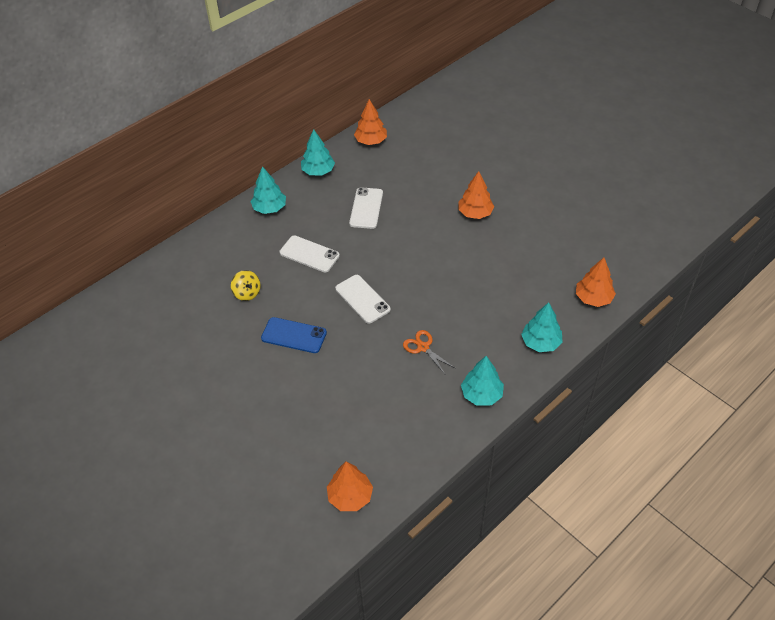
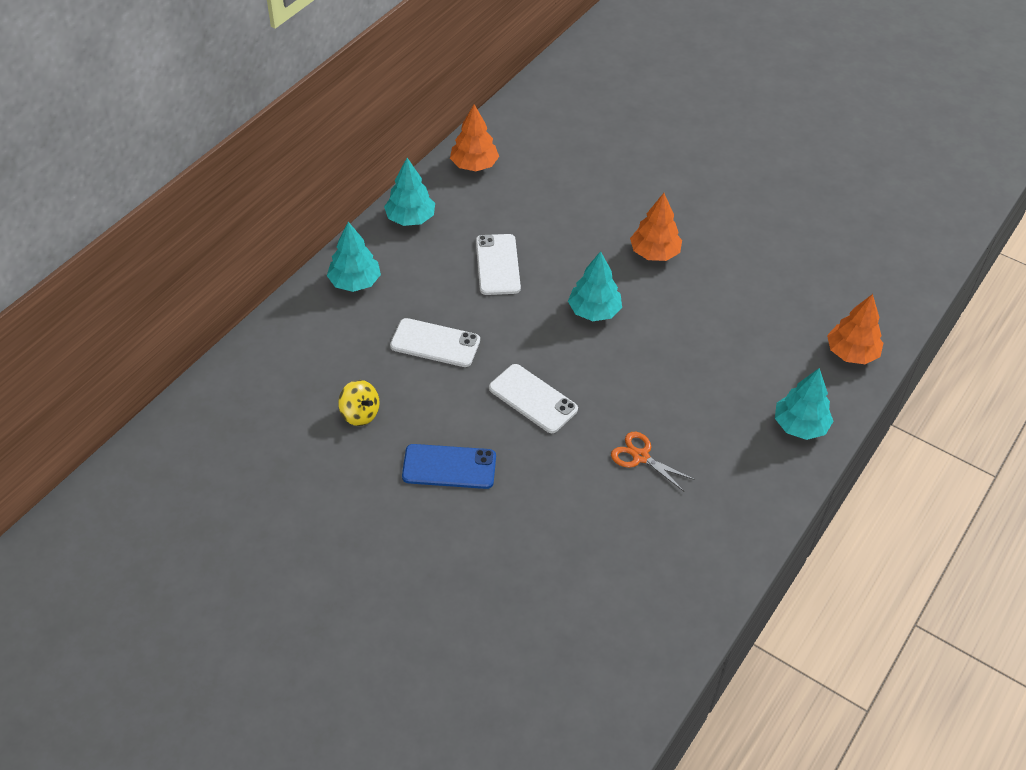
camera: 15 degrees left, 0 degrees up
(350, 496) = (603, 690): orange tree -> none
(481, 394) = (742, 512): turquoise tree -> turquoise tree (594, 311)

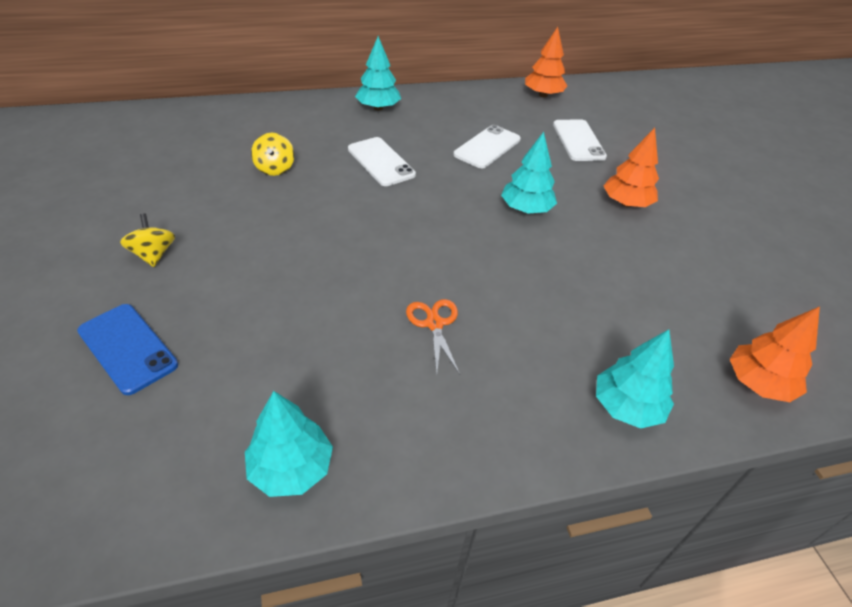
camera: 40 degrees right, 5 degrees down
(386, 559) = (153, 255): none -> yellow spinning top
(410, 218) = (460, 98): turquoise tree -> turquoise tree (291, 468)
(449, 467) = (281, 231): blue phone -> blue phone (127, 348)
(533, 399) = (402, 231): white phone -> white phone (578, 141)

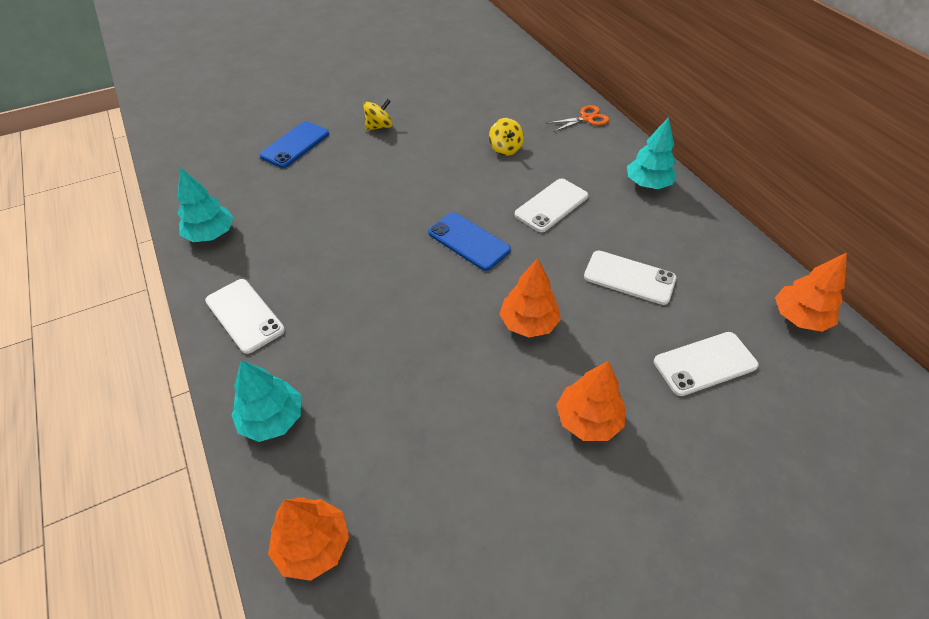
camera: 80 degrees right, 5 degrees up
(275, 168) = (505, 149): yellow spinning top -> yellow spinning top turned 90 degrees counterclockwise
(410, 222) = (469, 241): none -> blue phone
(434, 324) = (345, 278): orange scissors -> orange scissors (586, 118)
(471, 428) = (244, 315): none -> white phone
(526, 209) = (528, 323): turquoise tree -> orange tree

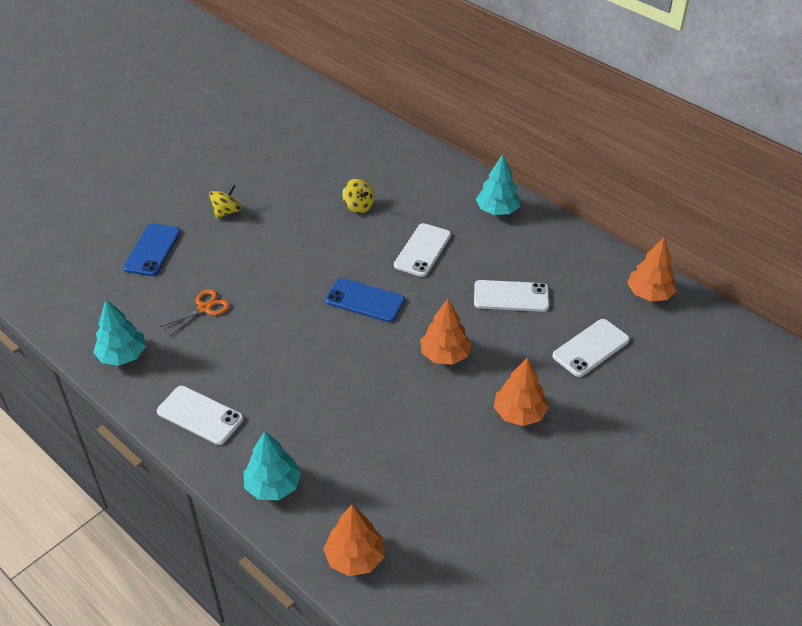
camera: 20 degrees left, 5 degrees down
(586, 118) = (420, 158): orange scissors -> orange scissors (204, 308)

